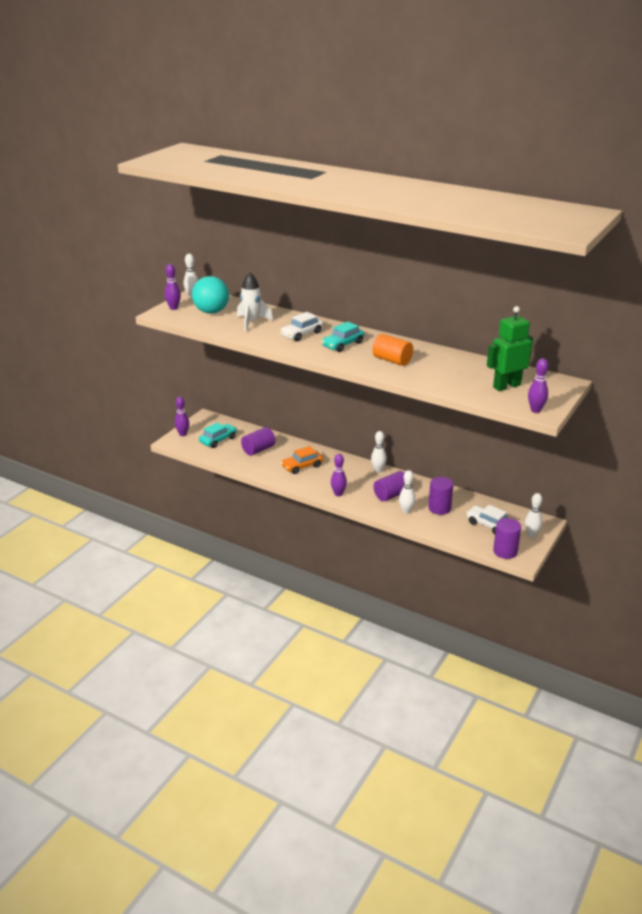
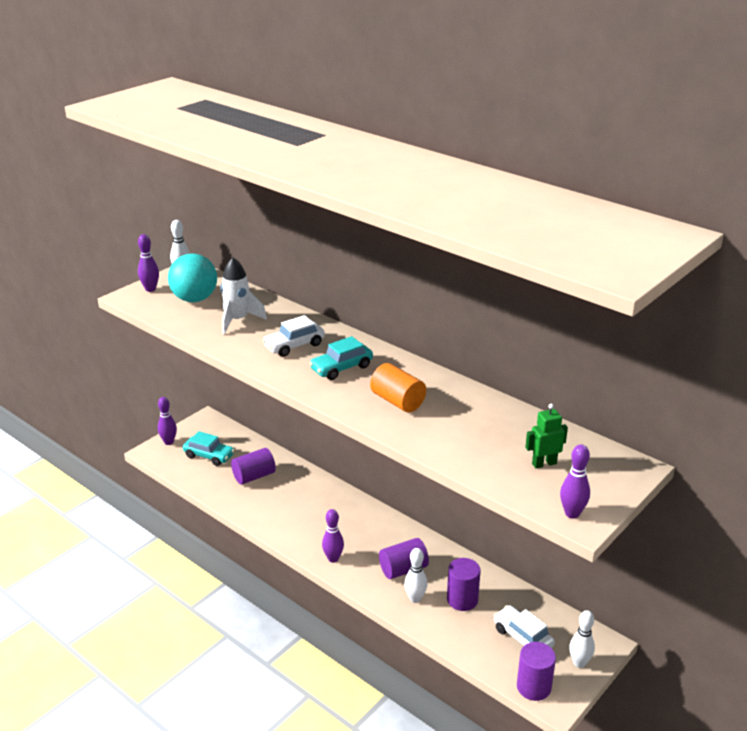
camera: 10 degrees right, 0 degrees up
(218, 440) = (209, 456): turquoise car -> turquoise car turned 60 degrees clockwise
(302, 466) = (300, 508): orange car -> none
(378, 470) = (398, 526): white bowling pin -> none
(506, 386) = (544, 463): green robot -> green robot, size x0.58

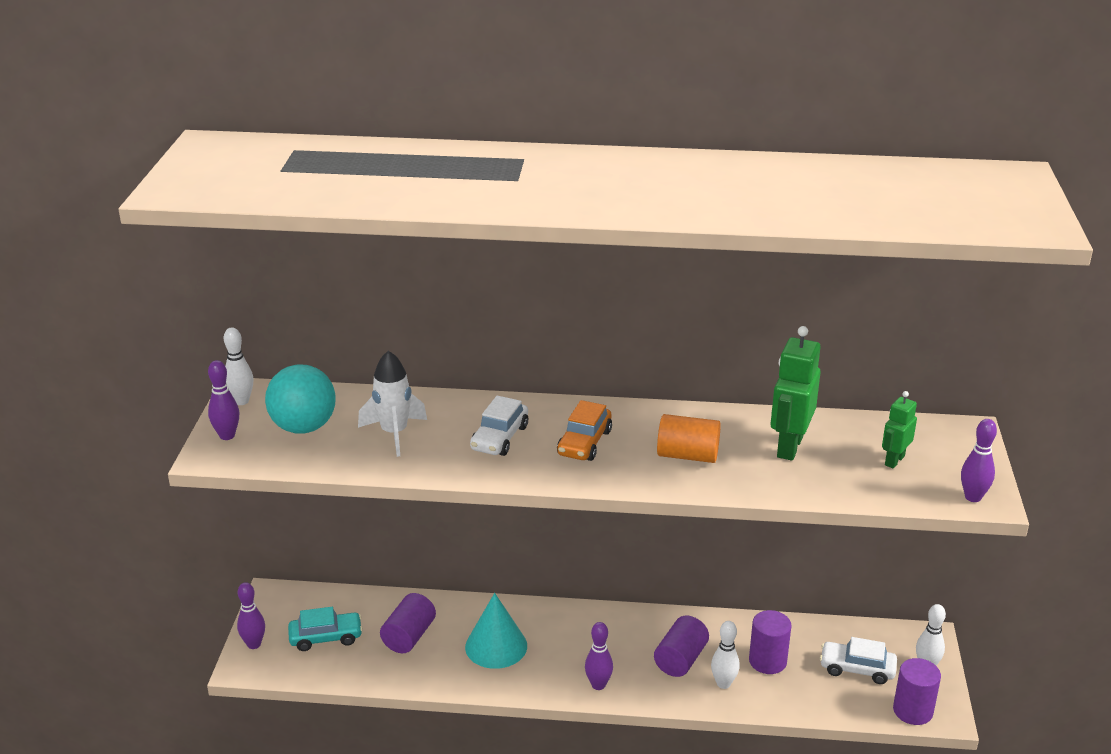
camera: 35 degrees left, 0 degrees up
(297, 505) = (496, 646): none -> turquoise cone
(341, 368) = (584, 443): turquoise car -> orange car
(476, 423) = (789, 447): none -> green robot

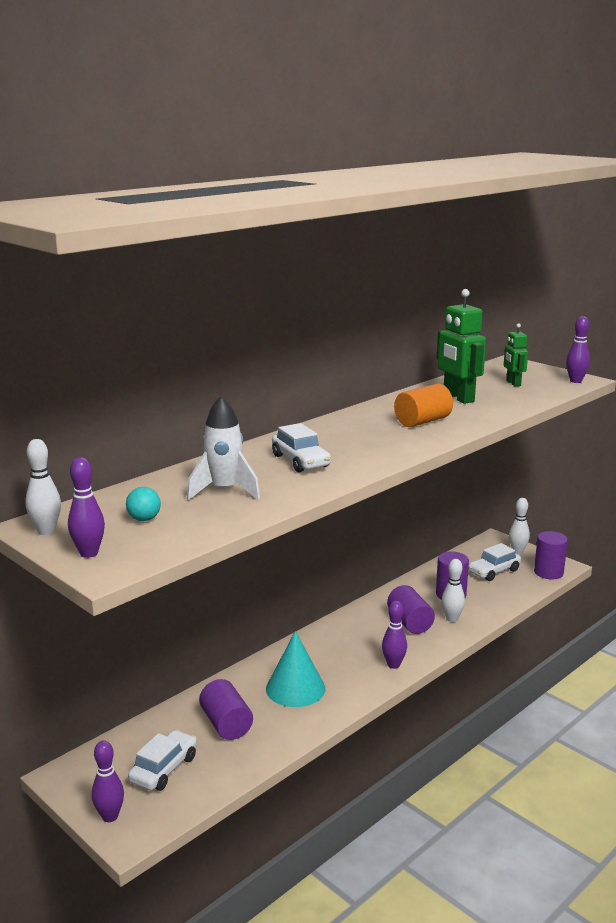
camera: 50 degrees left, 10 degrees down
(303, 427) = (144, 519): turquoise ball -> turquoise ball, size x0.45
(326, 637) = (164, 769): turquoise car -> white car
(584, 443) = (356, 441): orange car -> none

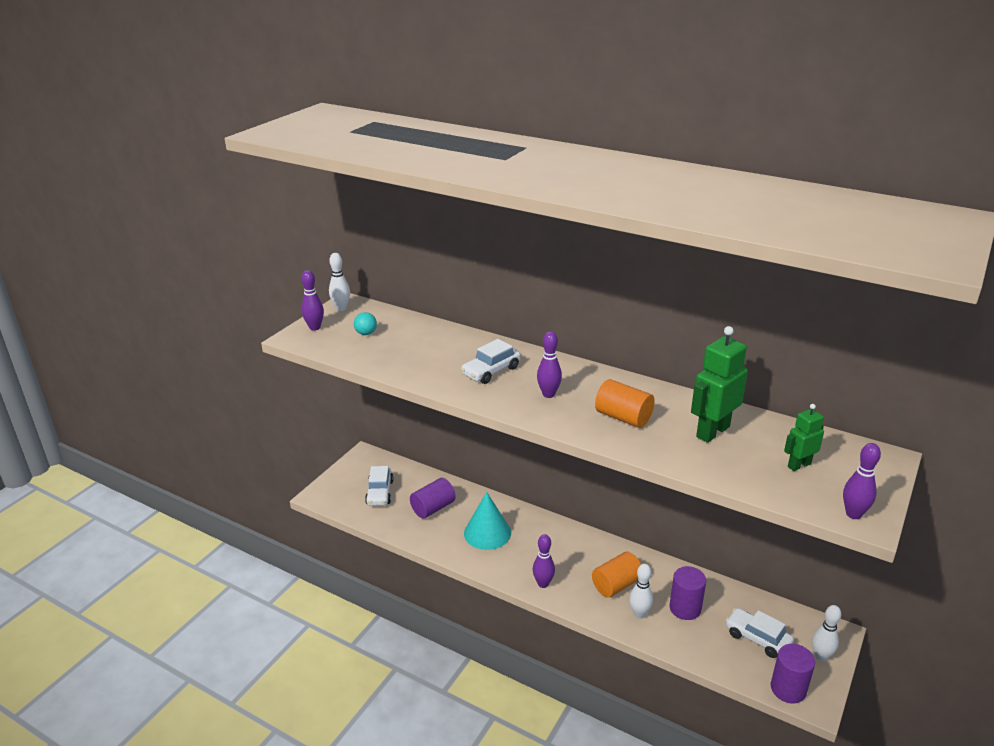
camera: 75 degrees right, 10 degrees up
(110, 816) = (333, 483): purple bowling pin -> purple bowling pin (548, 394)
(164, 769) = (380, 492): white car -> white car turned 75 degrees clockwise
(224, 491) = (421, 351): white rocket -> none
(410, 622) = (616, 585): purple cylinder -> orange cylinder

